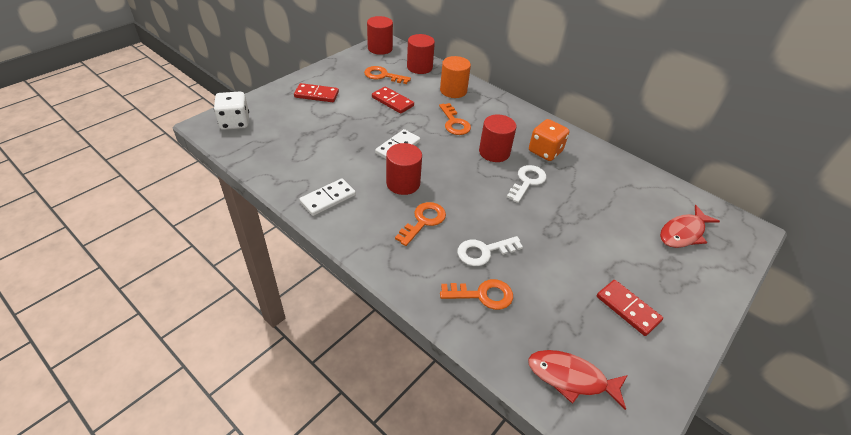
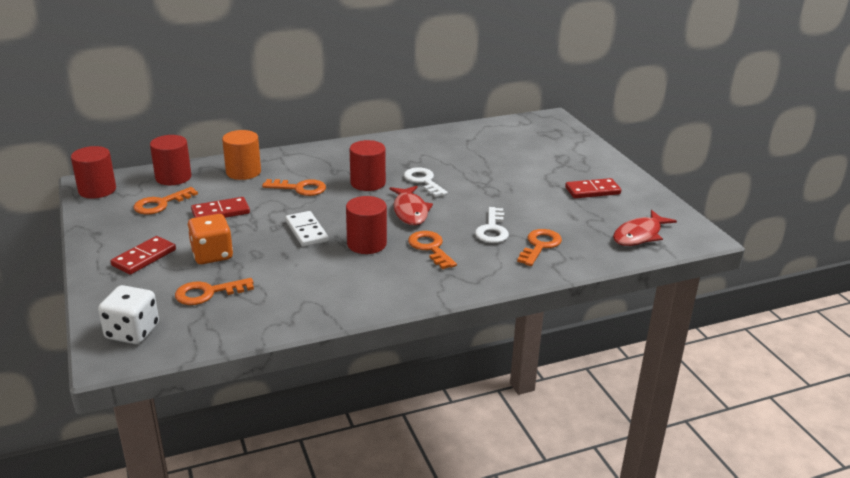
camera: 60 degrees left, 15 degrees down
(292, 134) = (208, 293): none -> orange key
(328, 199) = (350, 294): white domino -> none
(545, 151) = (391, 159): orange dice -> orange dice (212, 255)
(683, 233) = (536, 141): red fish -> red fish (410, 211)

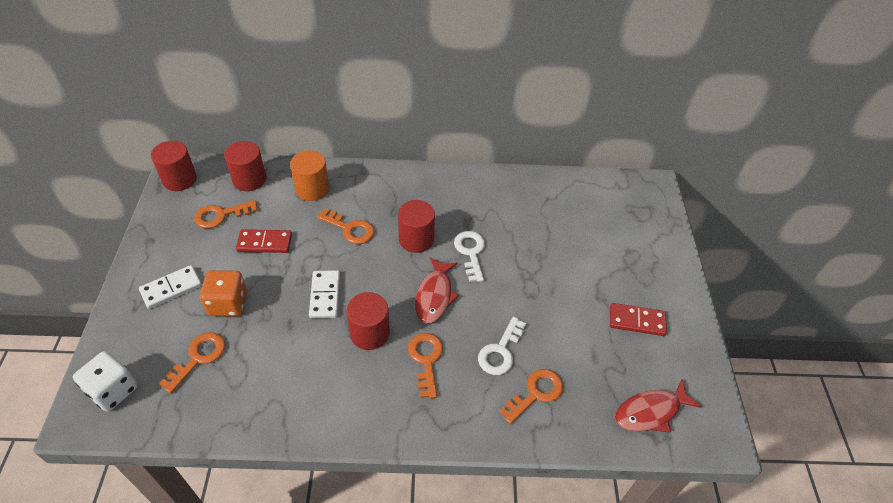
camera: 20 degrees right, 20 degrees up
(144, 257) = (171, 288): red domino -> white domino
(208, 293) = (198, 358): orange key -> orange key turned 120 degrees clockwise

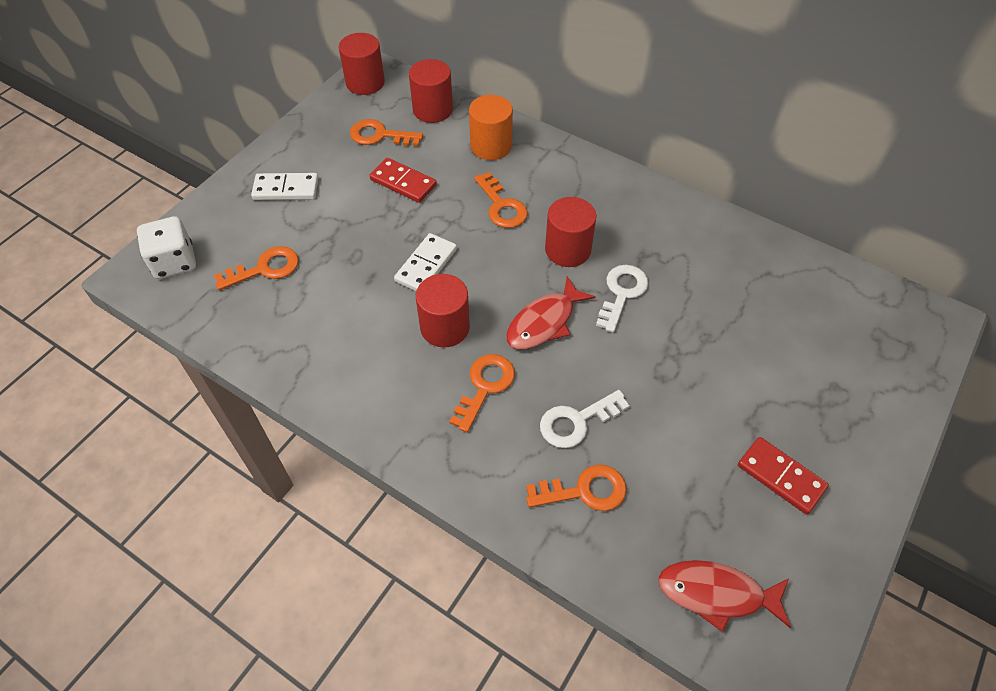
camera: 35 degrees right, 5 degrees up
(228, 303) = (327, 228): orange dice -> none

